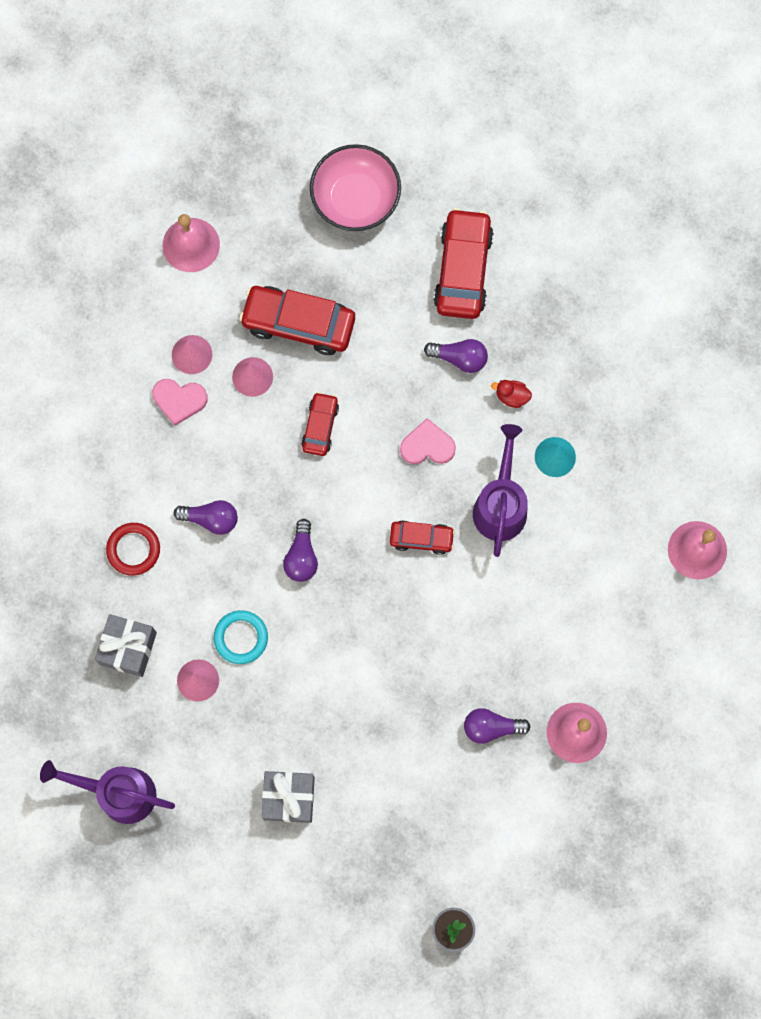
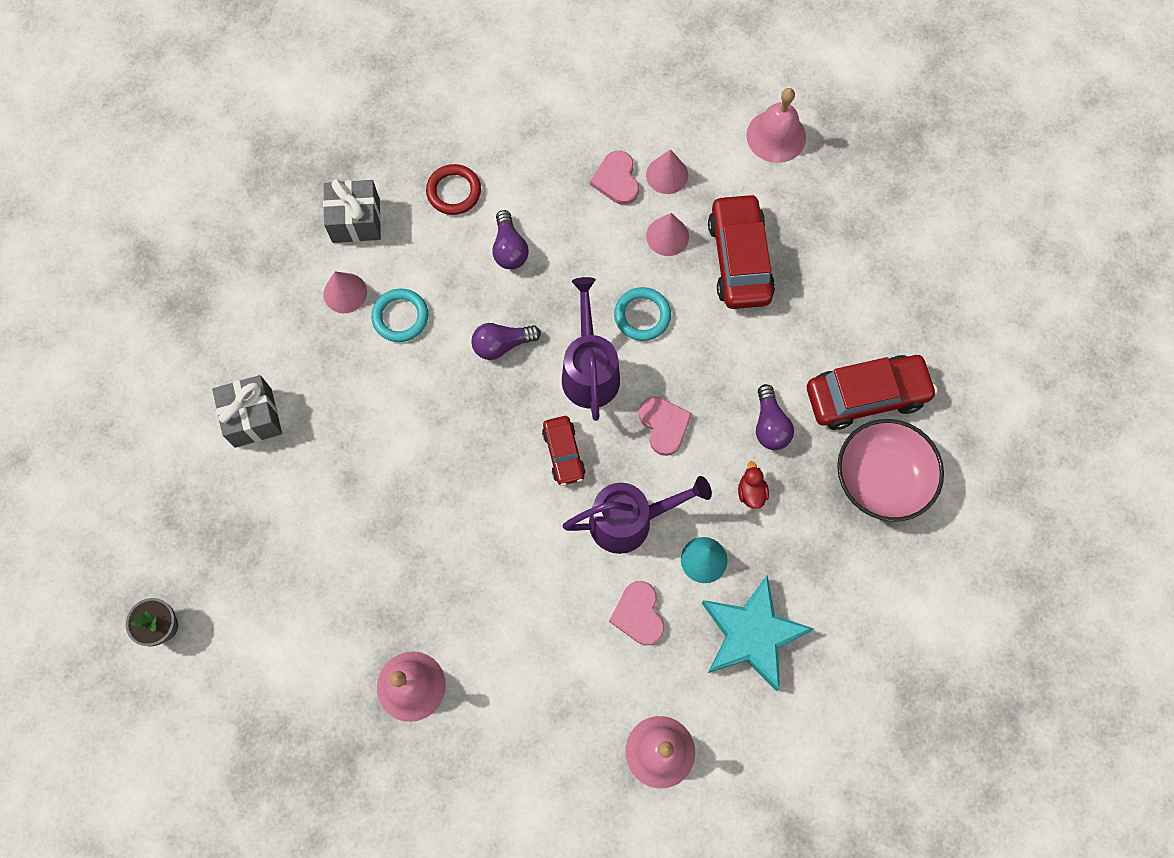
camera: 70 degrees right, 5 degrees down
(118, 792) = (213, 260): purple watering can -> purple watering can (590, 370)
(320, 426) = (642, 316): red car -> turquoise ring
(355, 199) = (892, 267): pink bowl -> pink bowl (881, 478)
(491, 727) = (388, 593): purple light bulb -> none
(582, 526) = (638, 614): none -> pink heart
(630, 442) = (752, 635): none -> turquoise star

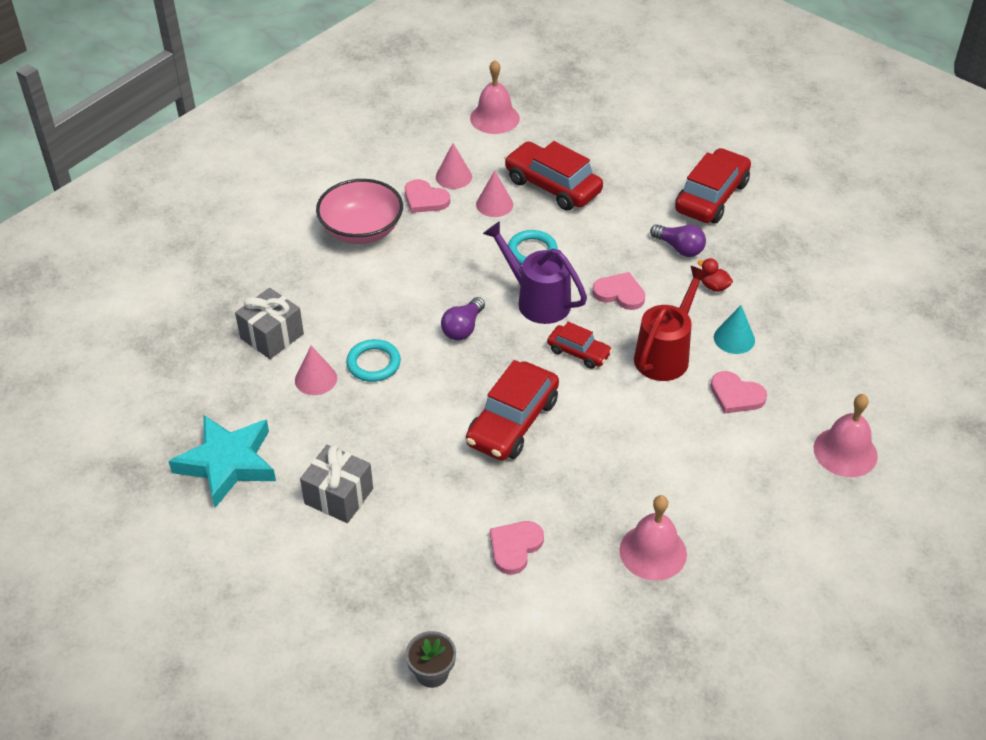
camera: 45 degrees left, 25 degrees down
(322, 583) = (515, 547): none -> pink heart
(441, 471) = (513, 422): none -> red car
(454, 191) = (323, 275): red ring -> none
(509, 249) = (401, 278): purple light bulb -> none
(630, 521) = (666, 354): purple watering can -> red watering can
(752, 635) = (811, 352): turquoise star -> turquoise star (227, 463)
(881, 478) = (773, 227): pink bowl -> pink bowl (362, 230)

